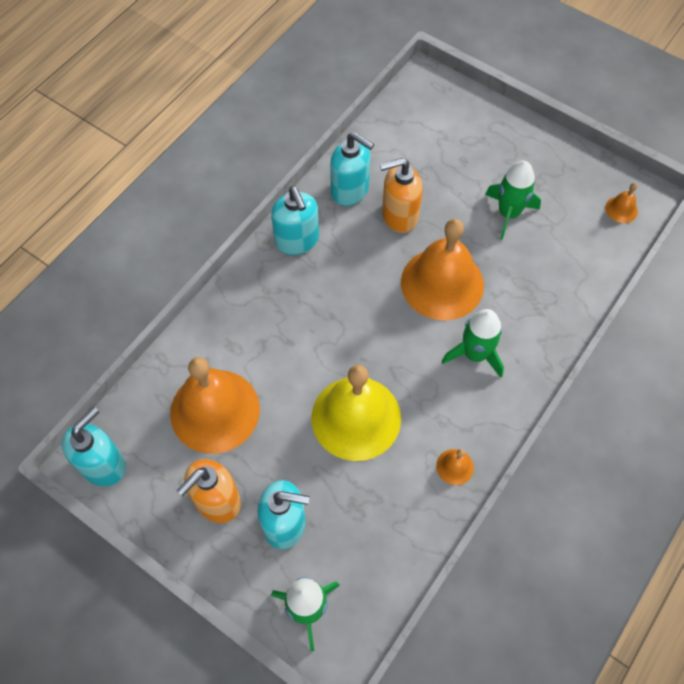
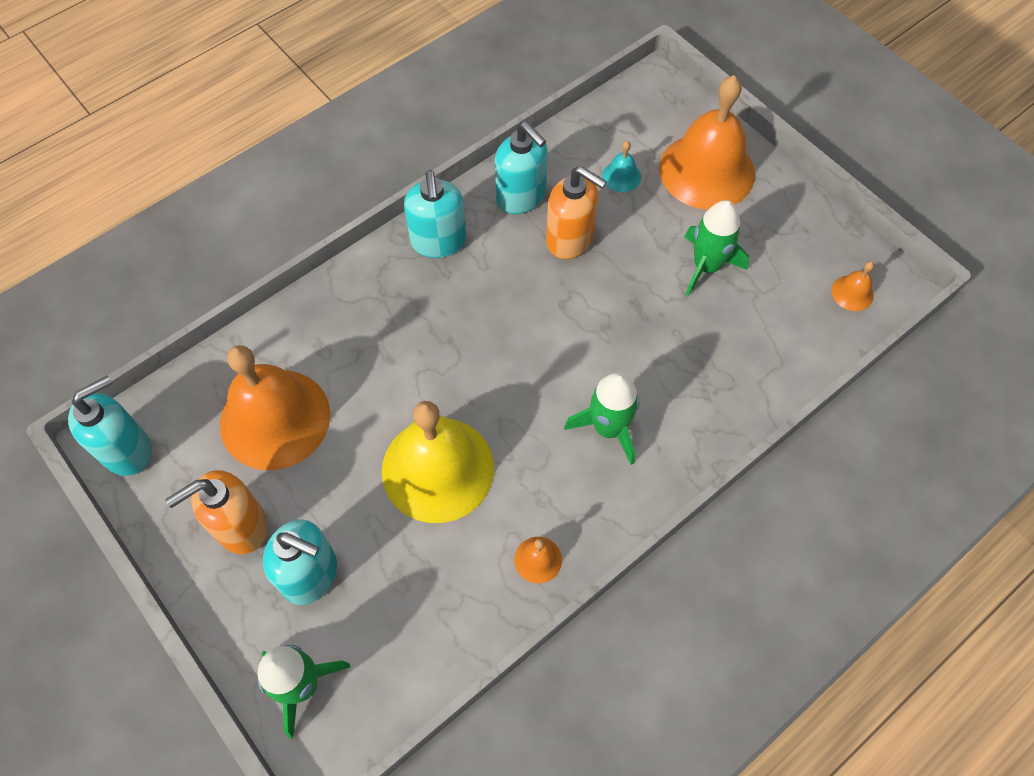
camera: 15 degrees right, 0 degrees up
(399, 216) = (570, 239): orange soap dispenser -> orange soap dispenser turned 150 degrees counterclockwise
(422, 157) = (621, 176): none -> turquoise bell
(442, 283) = (596, 332): orange bell -> orange bell (707, 170)

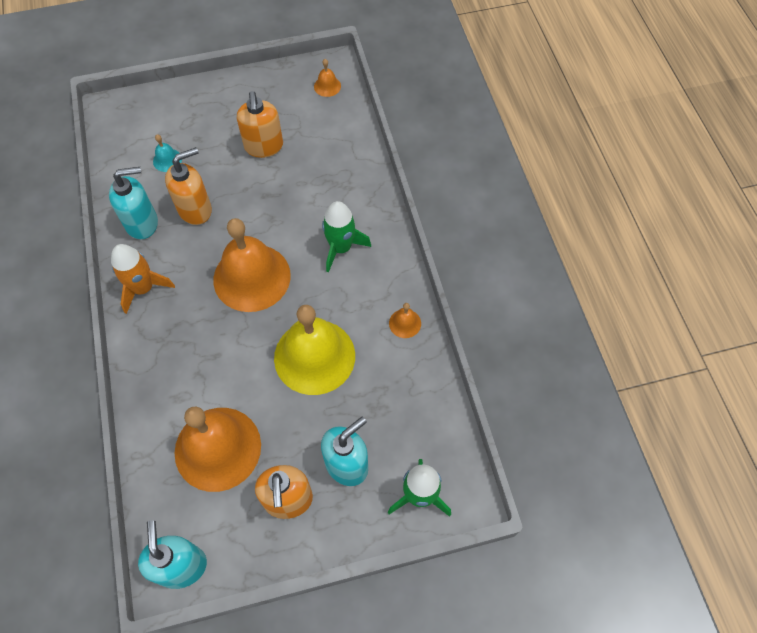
camera: 65 degrees left, 0 degrees up
(438, 242) = (143, 288): turquoise soap dispenser -> orange rocket
(706, 266) = (264, 146): green rocket -> orange soap dispenser
(707, 170) = (196, 113): orange bell -> orange bell (252, 277)

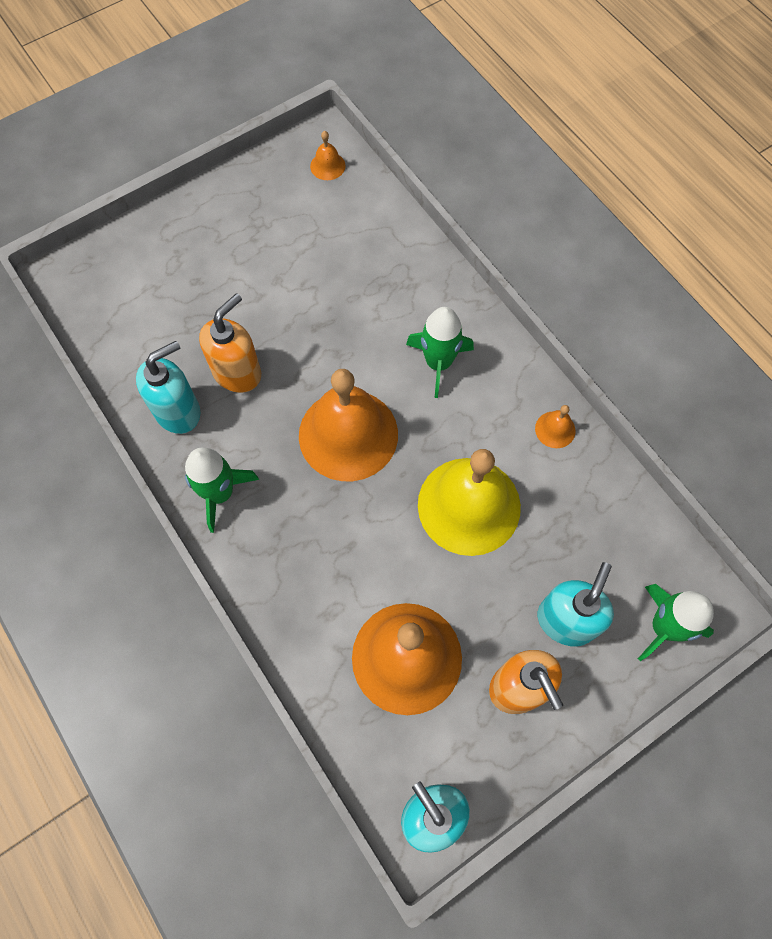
camera: 20 degrees left, 5 degrees up
(143, 288) = (219, 493): orange rocket -> green rocket
(167, 160) = (171, 320): turquoise bell -> none
(264, 146) = (285, 266): orange soap dispenser -> none

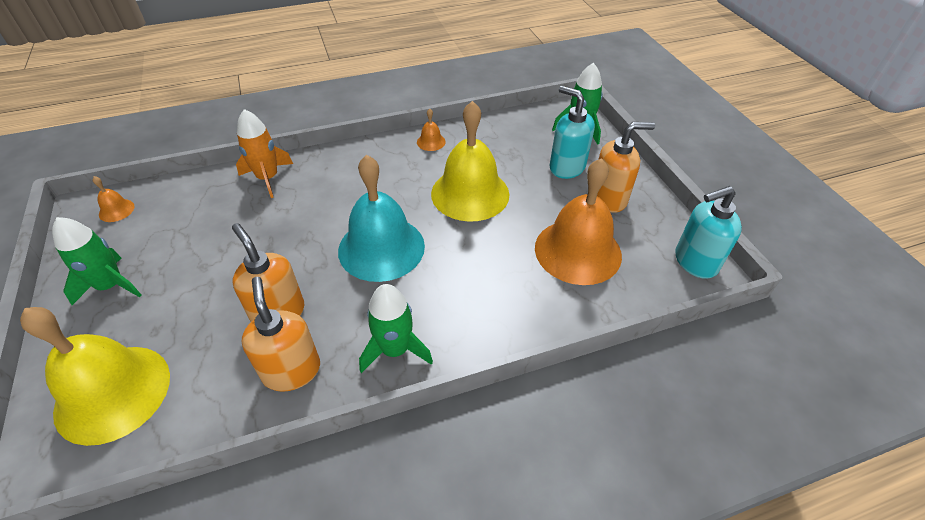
camera: 75 degrees left, 20 degrees down
(130, 285) = (113, 393): none -> yellow bell
(178, 411) = (291, 370): turquoise soap dispenser -> orange soap dispenser
(348, 434) = (381, 248): orange bell -> turquoise bell
(420, 276) = (268, 178): none -> orange rocket
(438, 363) = (348, 184): green rocket -> green rocket (110, 286)

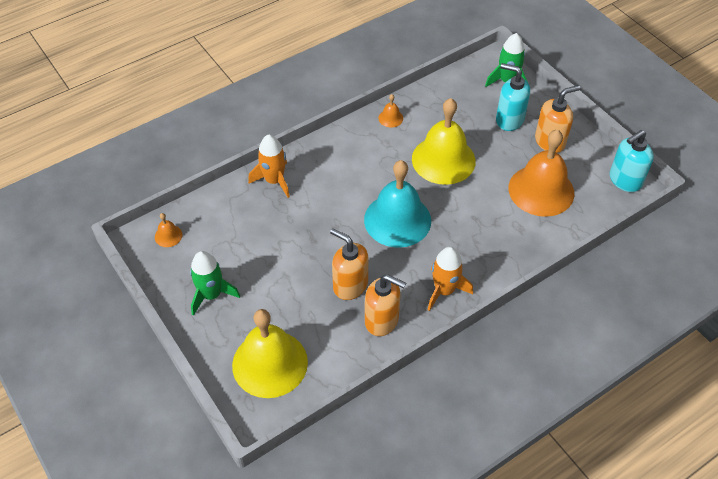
camera: 15 degrees left, 5 degrees up
(291, 370) = (382, 320): orange soap dispenser -> orange soap dispenser turned 150 degrees clockwise
(395, 350) = (444, 290): green rocket -> orange rocket

